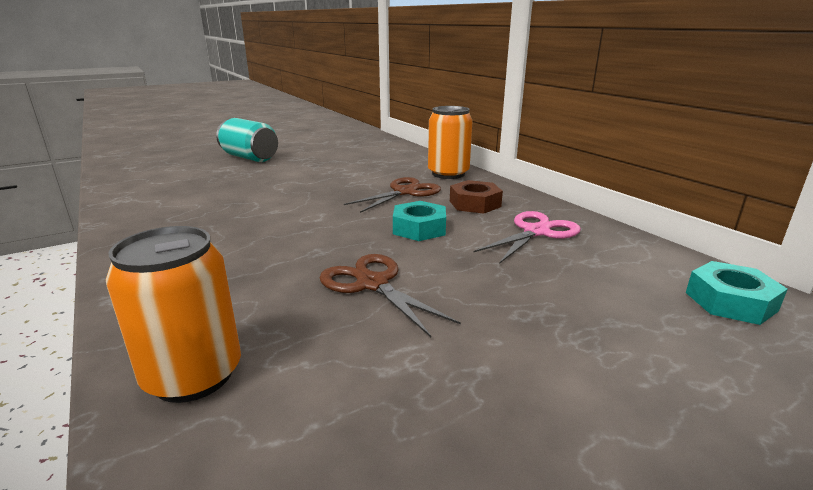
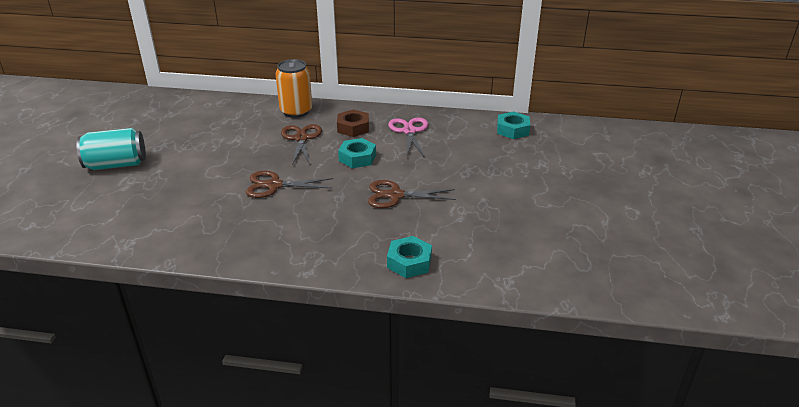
camera: 50 degrees left, 10 degrees up
(193, 375) = (409, 262): orange can -> turquoise nut
(295, 213) = (274, 185): none -> brown scissors

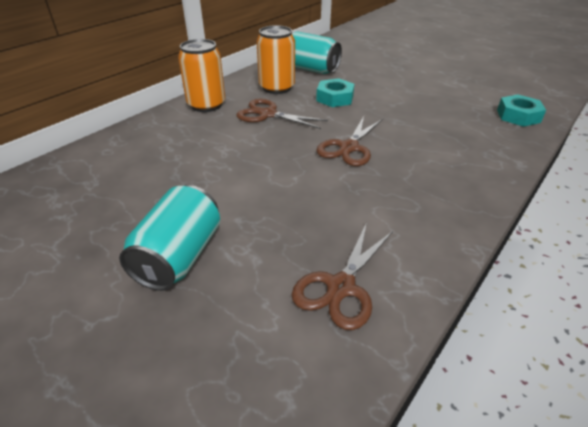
camera: 60 degrees left, 5 degrees up
(353, 128) = (277, 88): brown nut -> orange can
(395, 195) = (413, 98): brown scissors -> brown scissors (341, 287)
(409, 131) = (311, 69): pink scissors -> turquoise can
(512, 130) = (350, 39): turquoise nut -> none

